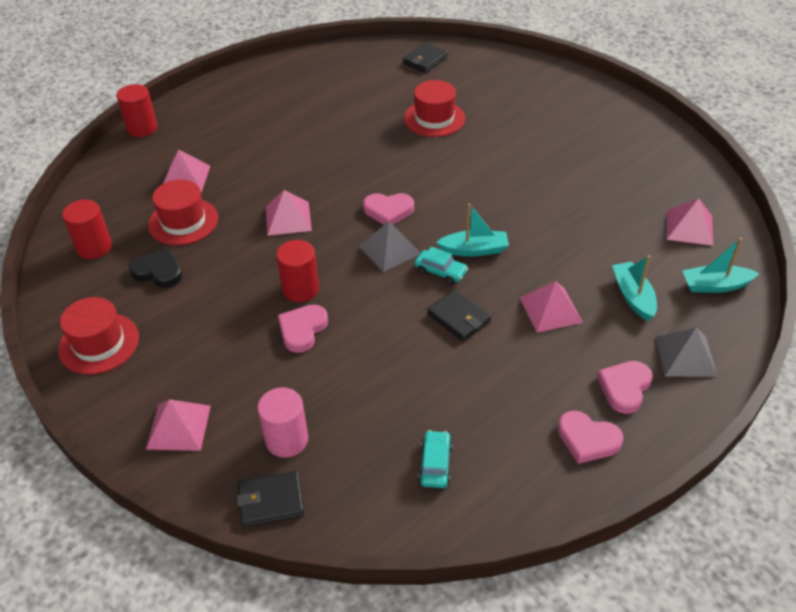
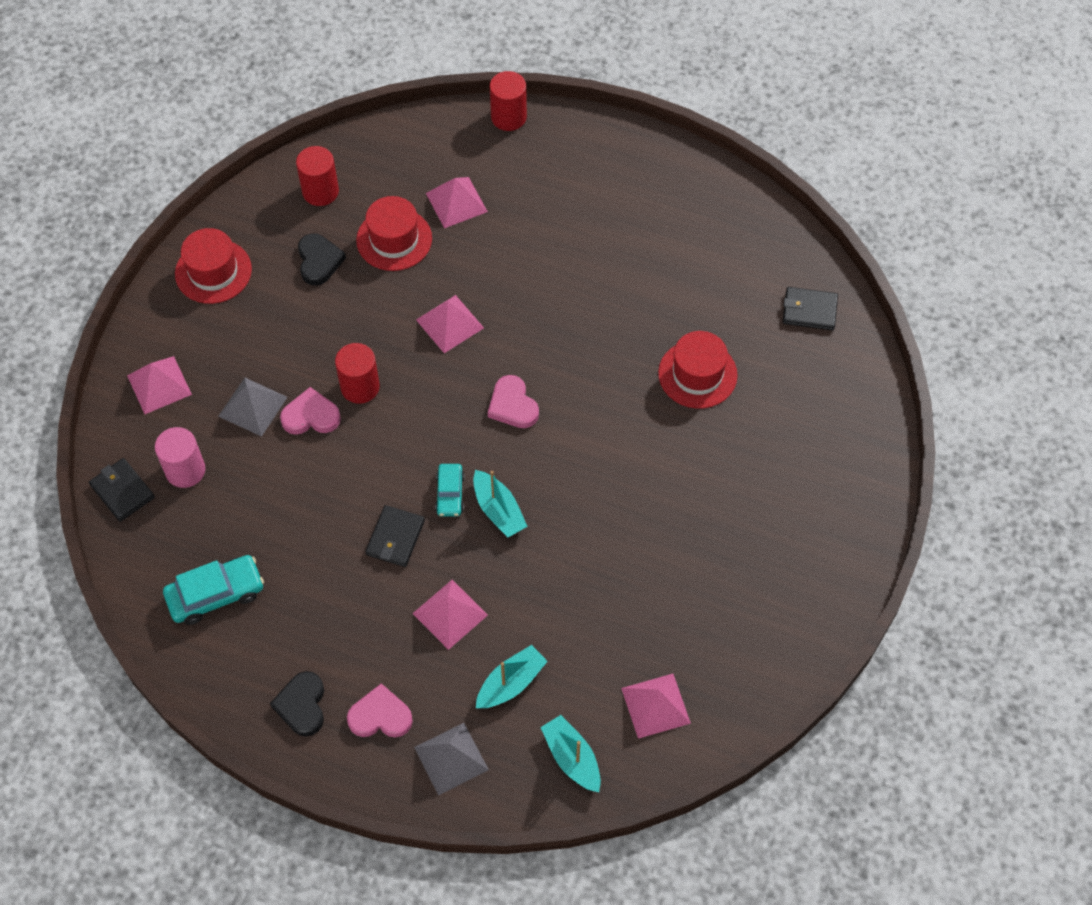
camera: 60 degrees right, 15 degrees up
(389, 249) = (455, 434): grey pyramid -> grey pyramid (253, 406)
(435, 464) = (216, 594): turquoise car -> turquoise car, size x1.62
(587, 439) = (302, 705): pink heart -> black heart

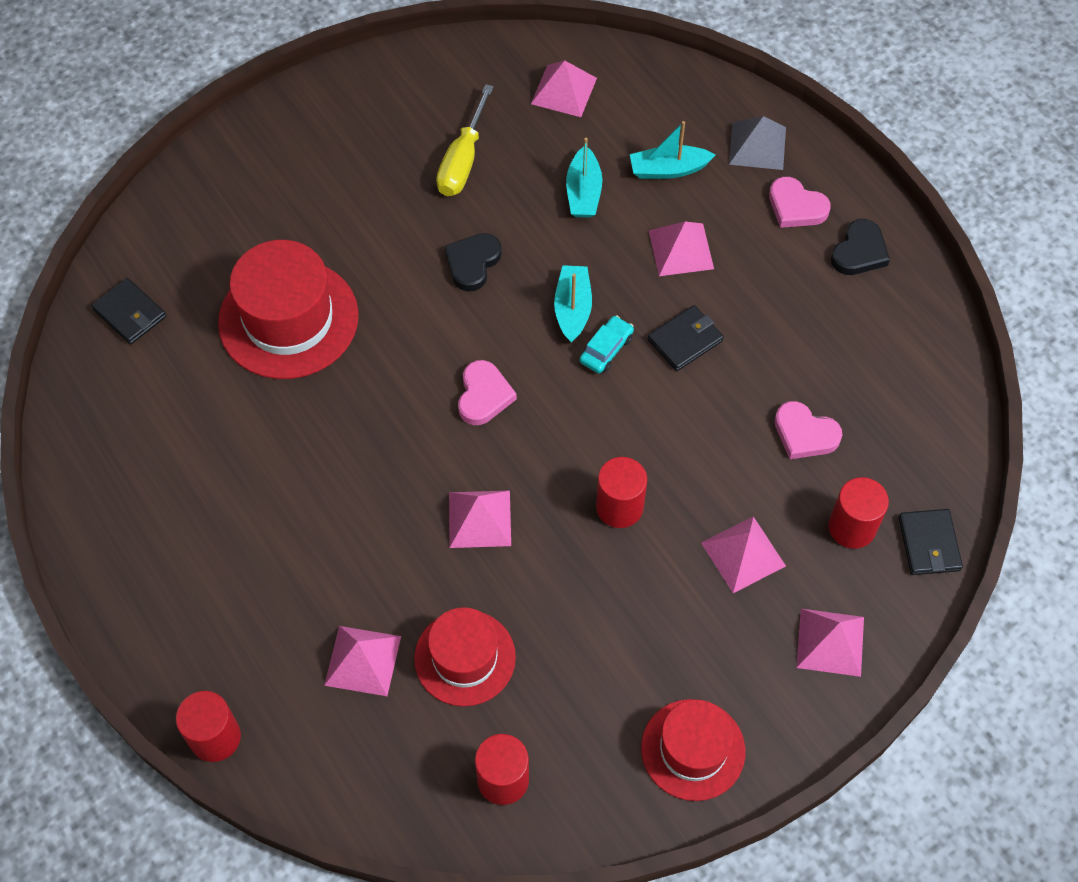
camera: 145 degrees left, 0 degrees up
(185, 470) = (852, 527): pink cylinder -> red cylinder
(216, 594) = (886, 388): turquoise car -> none
(253, 406) = (743, 554): grey pyramid -> pink pyramid
(311, 416) = (689, 507): pink heart -> pink heart (804, 434)
(319, 261) = (565, 684): black heart -> black heart (472, 263)
(572, 758) = (659, 93): turquoise boat -> turquoise boat (583, 192)
(683, 581) = (462, 161): none -> yellow screwdriver
(697, 374) = (288, 319): red hat -> red hat, size x1.54

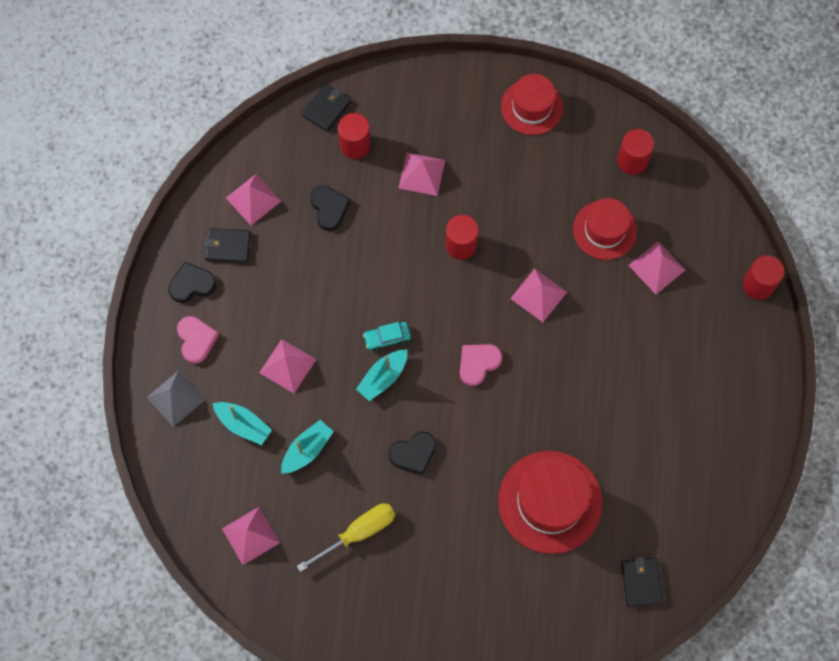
camera: 140 degrees left, 10 degrees up
(685, 340) = (339, 309): black wallet -> black wallet (228, 246)
(804, 434) = (329, 208): pink heart -> black heart
(830, 642) = (421, 103): pink pyramid -> pink pyramid (253, 199)

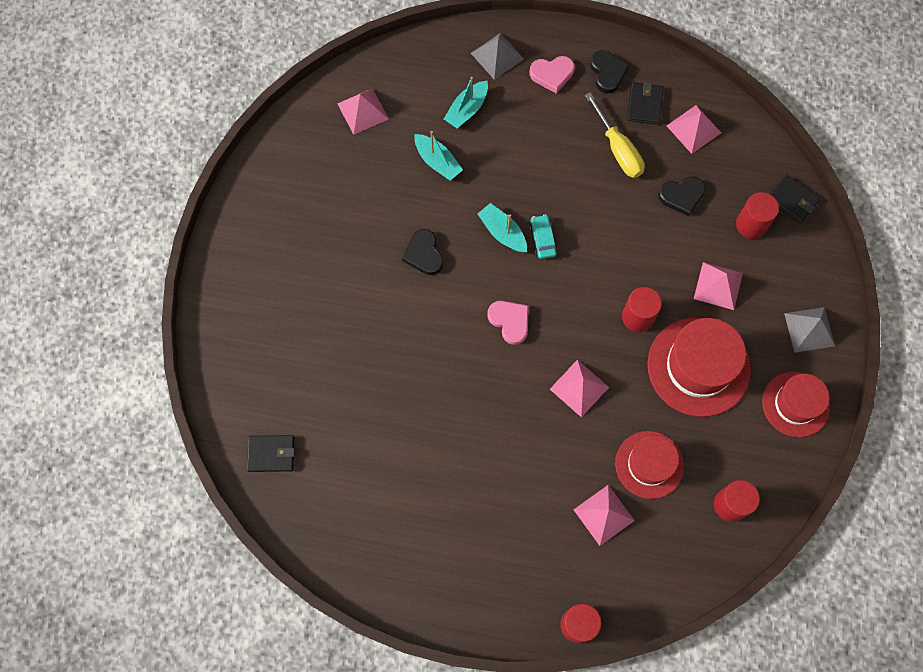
camera: 95 degrees right, 0 degrees up
(287, 366) = (521, 150): pink pyramid -> none
(359, 532) = (354, 201): yellow screwdriver -> yellow screwdriver (618, 150)
(458, 95) = (809, 329): none -> grey pyramid
(550, 502) = (362, 375): red hat -> red hat (698, 367)

